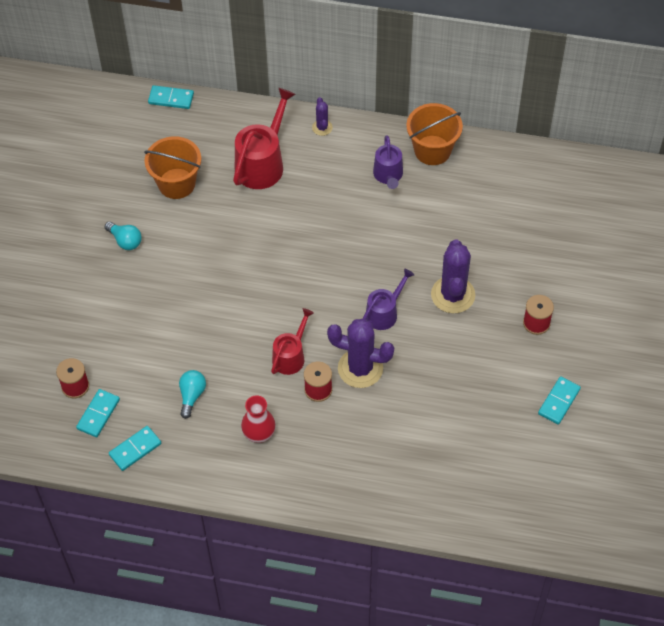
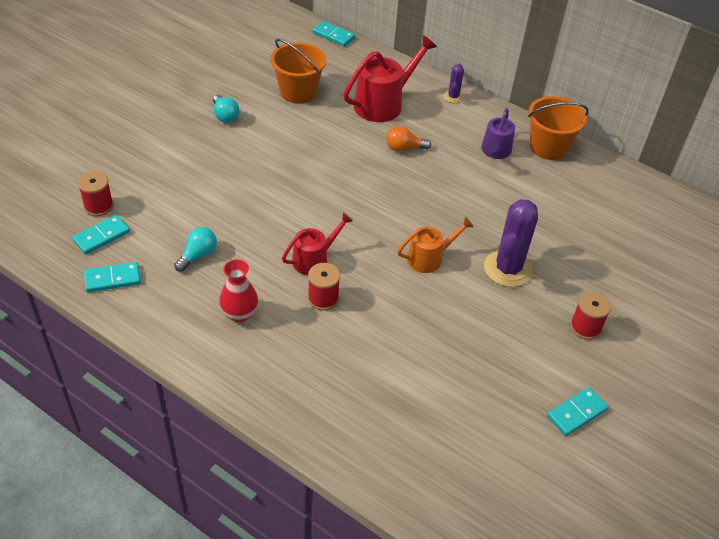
camera: 20 degrees right, 10 degrees down
(307, 207) = (404, 148): none -> orange light bulb
(360, 368) = (377, 296): purple cactus -> none
(384, 313) = (429, 258): purple watering can -> orange watering can

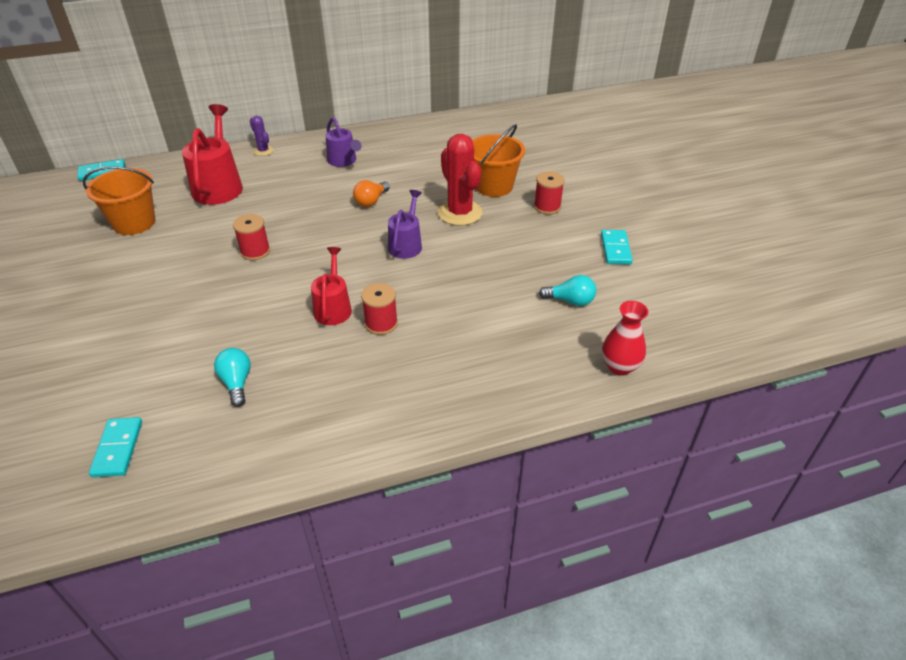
camera: 50 degrees left, 5 degrees down
(98, 206) = (73, 431): red spool -> red spool (255, 251)
(112, 279) = (186, 466): turquoise domino -> none
(225, 116) = (92, 280): turquoise light bulb -> turquoise light bulb (570, 301)
(239, 314) = (339, 387): red vase -> red vase (619, 366)
(404, 148) = (280, 200): orange light bulb -> orange light bulb (371, 201)
(429, 258) = (406, 244): orange watering can -> purple watering can
(508, 269) = (459, 213): purple cactus -> red cactus
(548, 147) = (371, 138): orange bucket -> orange bucket (494, 186)

